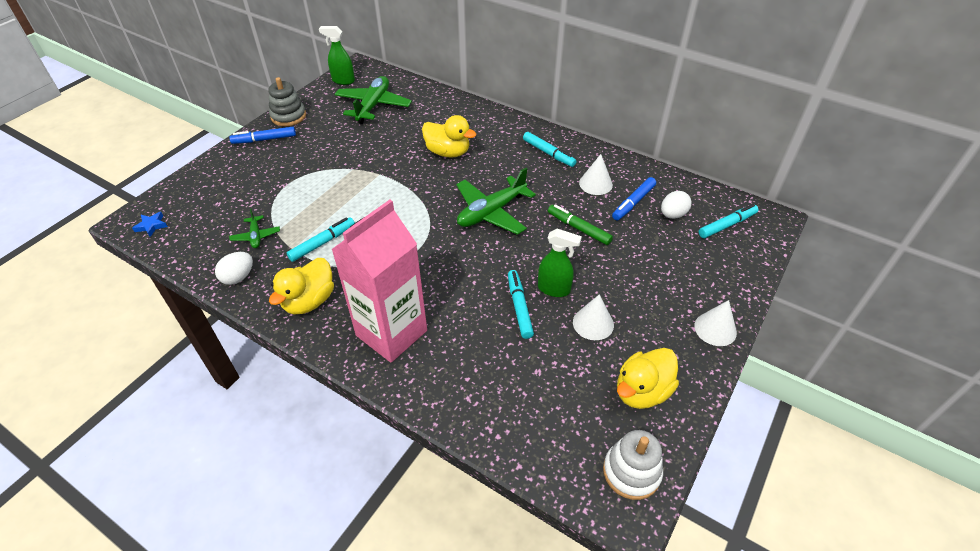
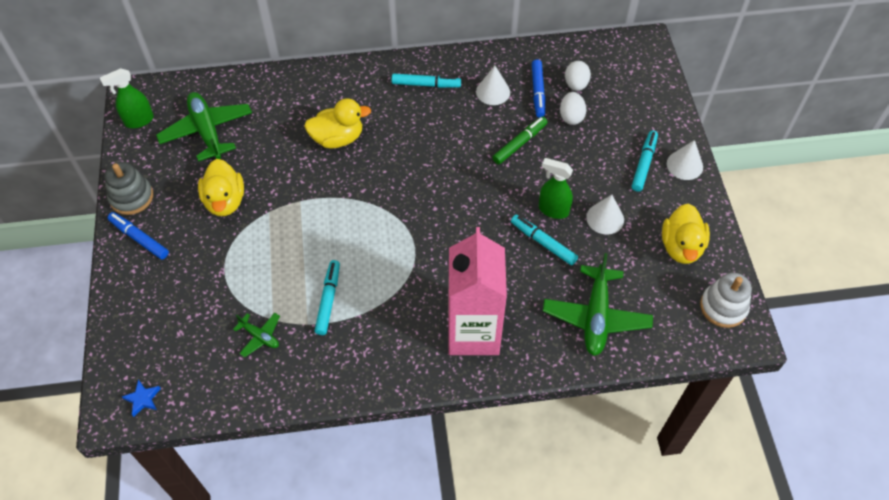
camera: 40 degrees left, 10 degrees up
(238, 277) = (292, 382): white egg -> white egg (571, 117)
(264, 139) = (139, 238): blue marker -> blue marker turned 90 degrees clockwise
(309, 301) = (379, 356): yellow duck -> yellow duck (225, 201)
(491, 212) = (438, 174): green plane -> green plane (596, 316)
(554, 289) = (553, 210): green spray bottle -> green spray bottle turned 135 degrees counterclockwise
(578, 228) = (520, 143): green marker -> green marker turned 135 degrees clockwise
(727, 225) = (621, 69): turquoise marker -> turquoise marker (644, 164)

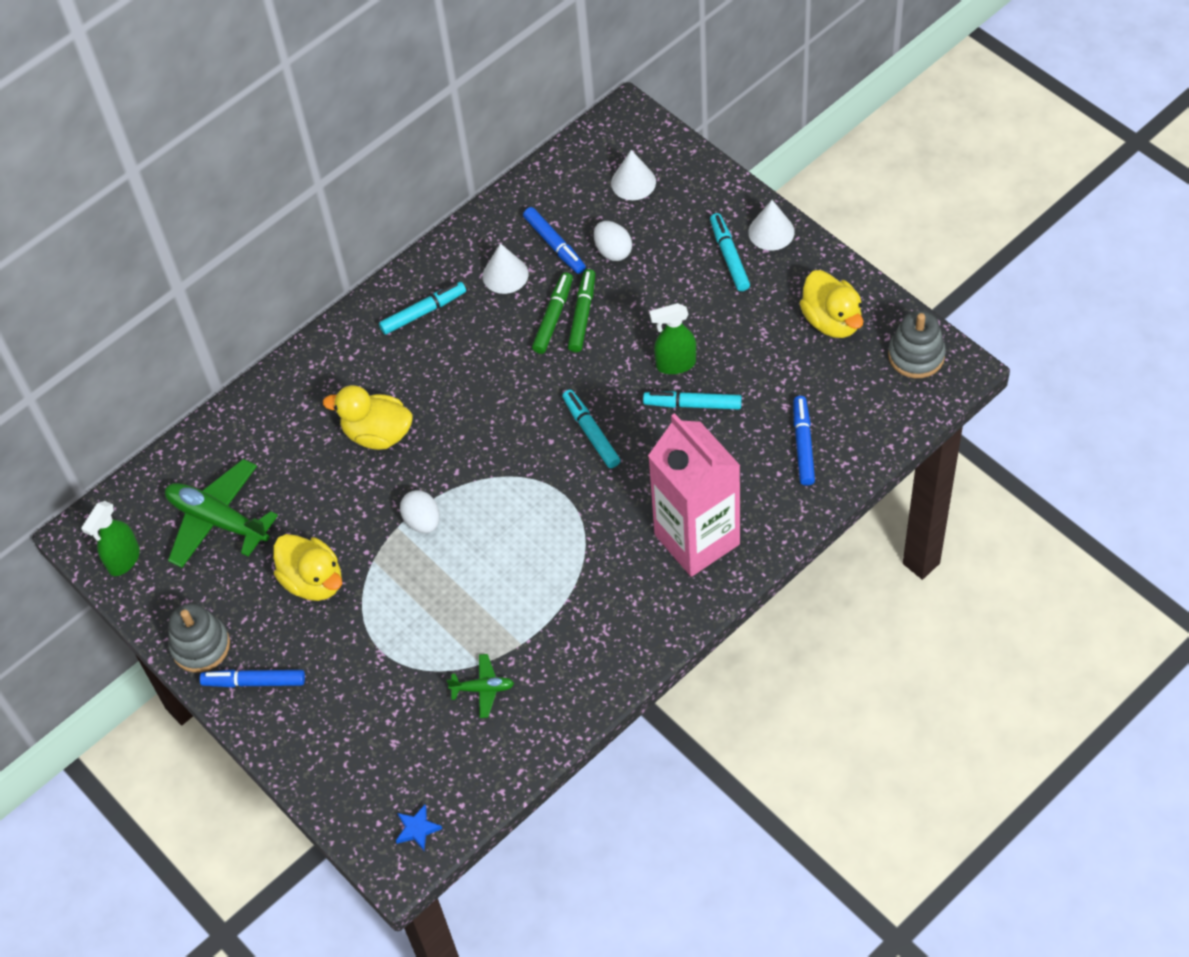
camera: 30 degrees left, 0 degrees up
(328, 300) = (522, 606): turquoise marker -> turquoise marker (591, 432)
(338, 138) = (377, 434): yellow duck -> yellow duck turned 120 degrees counterclockwise
(500, 134) = (553, 317): none -> green marker
(576, 84) = (589, 211): white egg -> white egg (422, 521)
(596, 316) = (803, 444): green plane -> blue marker
(605, 218) = (735, 339): white cone -> white cone (633, 182)
(723, 307) = (916, 355): white stacking toy -> grey stacking toy

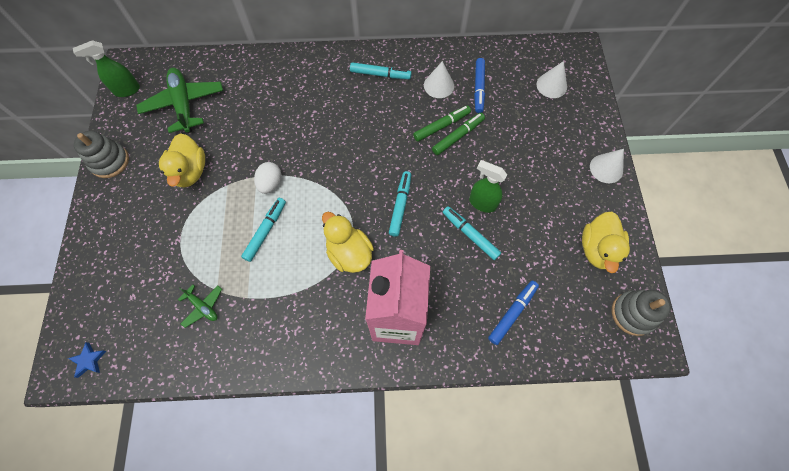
camera: 35 degrees right, 10 degrees up
(254, 682) = (110, 201): blue marker -> none
(377, 434) = (297, 119): yellow duck -> yellow duck (349, 253)
(613, 251) = (506, 114): white egg -> none
(729, 256) = (569, 164): turquoise marker -> turquoise marker (266, 231)

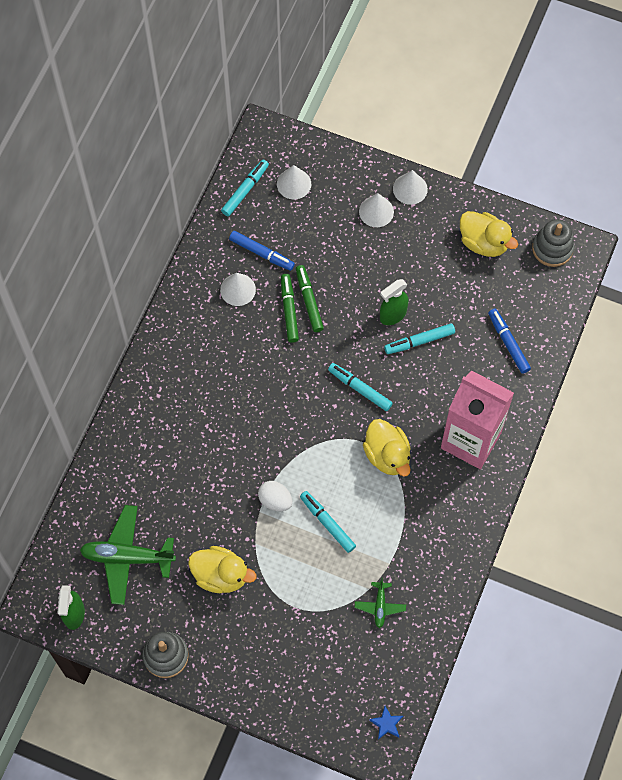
camera: 65 degrees left, 0 degrees up
(203, 306) = (380, 606): green plane -> green plane turned 120 degrees clockwise
(349, 253) = (387, 455): yellow duck -> yellow duck turned 105 degrees counterclockwise
(380, 74) = (193, 340): turquoise marker -> turquoise marker (245, 190)
(568, 152) = (376, 211): none -> white cone

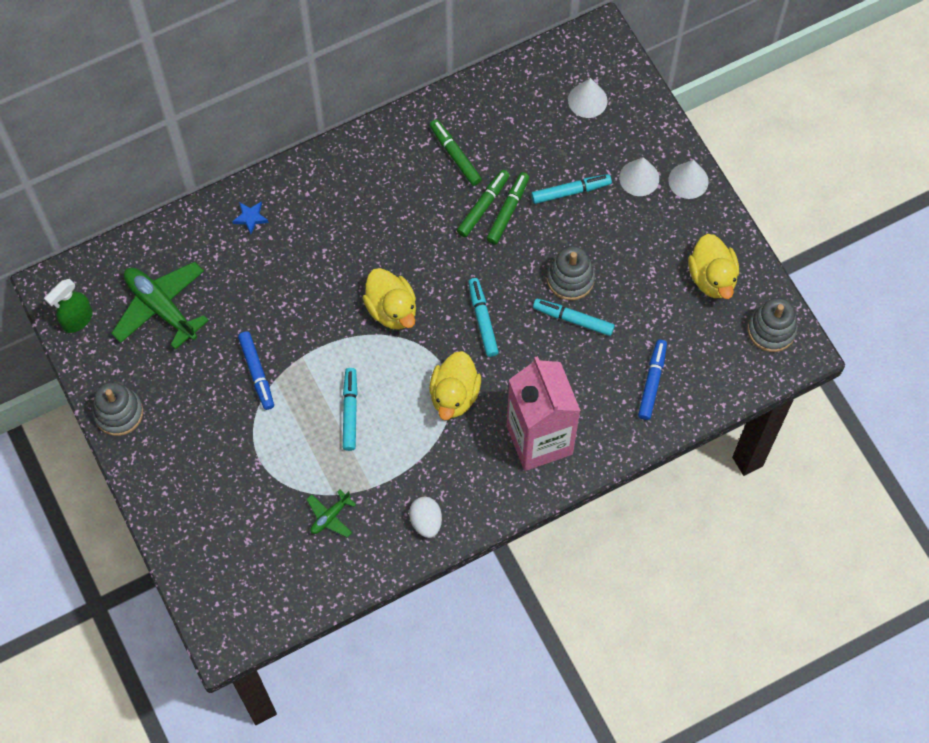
camera: 40 degrees right, 0 degrees up
(221, 575) = (222, 383): yellow duck -> yellow duck (392, 309)
(238, 289) = (455, 155): white cone -> green marker
(245, 190) = (539, 75): turquoise marker -> turquoise marker (571, 191)
(262, 253) = (504, 139): blue marker -> blue marker (256, 373)
(275, 500) = (324, 357): white egg -> white egg (426, 521)
(386, 724) = (245, 618): blue star -> blue star (250, 218)
(392, 315) = (570, 279): green spray bottle -> grey stacking toy

